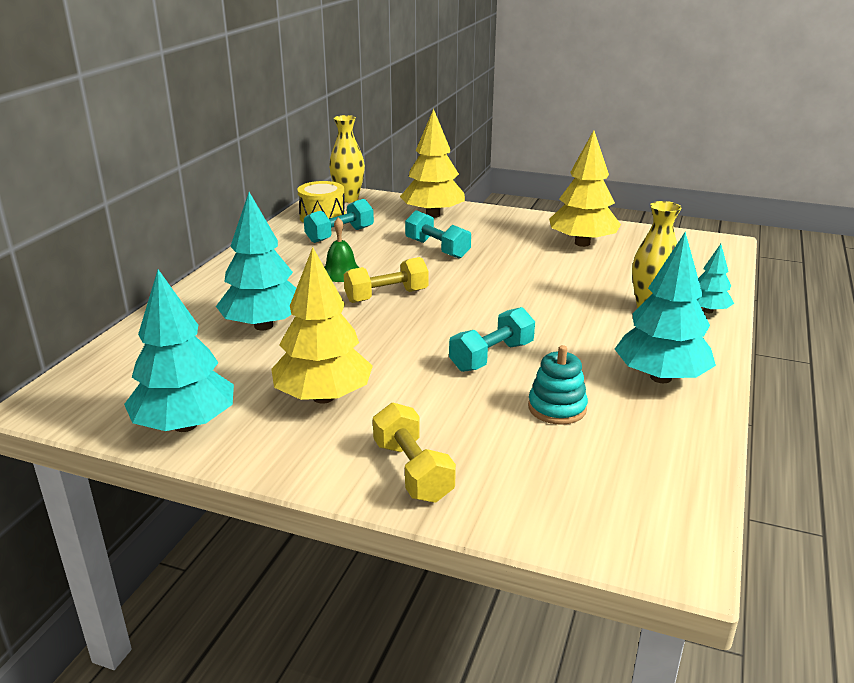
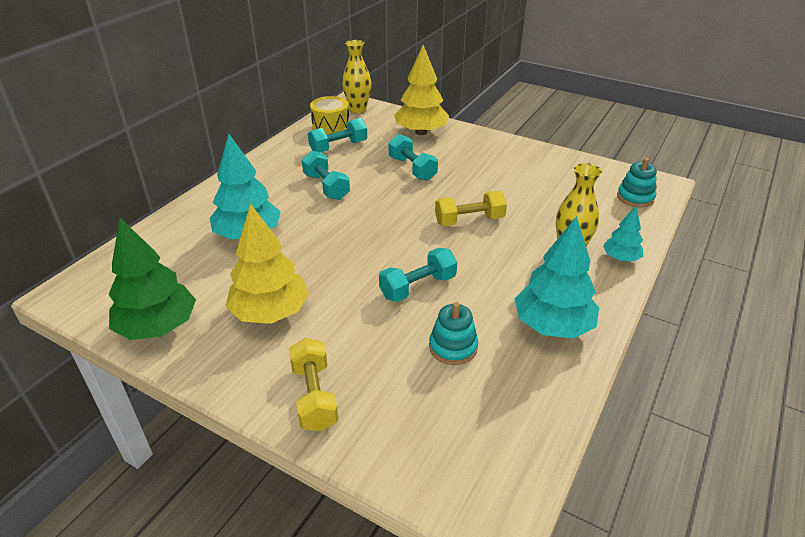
camera: 10 degrees right, 10 degrees up
(185, 425) = (158, 327): turquoise tree -> green tree
(341, 273) = (326, 186): green bell -> turquoise dumbbell
(386, 296) = (354, 214): yellow dumbbell -> yellow dumbbell (469, 220)
(582, 243) = (537, 173): yellow tree -> none
(699, 256) = (635, 197): none -> turquoise stacking toy

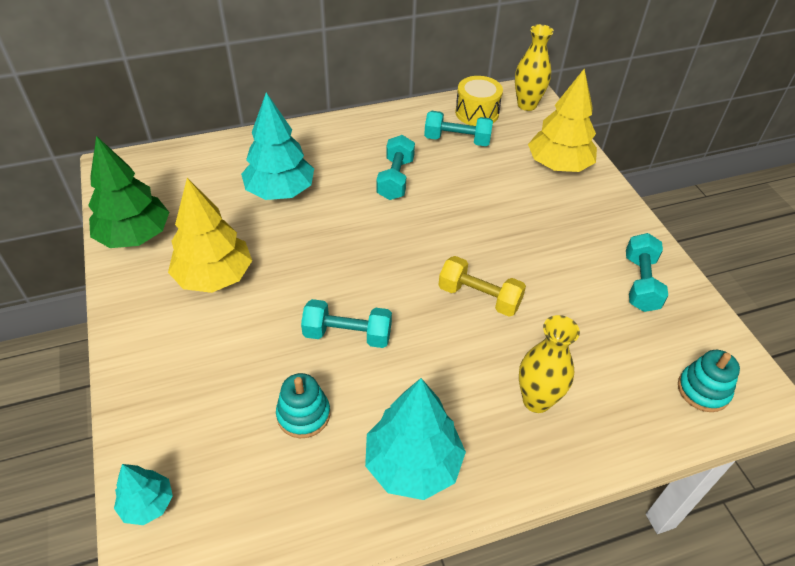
camera: 40 degrees right, 10 degrees up
(314, 396) = (160, 374): yellow dumbbell -> none
(412, 168) = (497, 204): turquoise dumbbell -> turquoise dumbbell (640, 283)
(620, 258) = (581, 447): turquoise tree -> turquoise tree (147, 504)

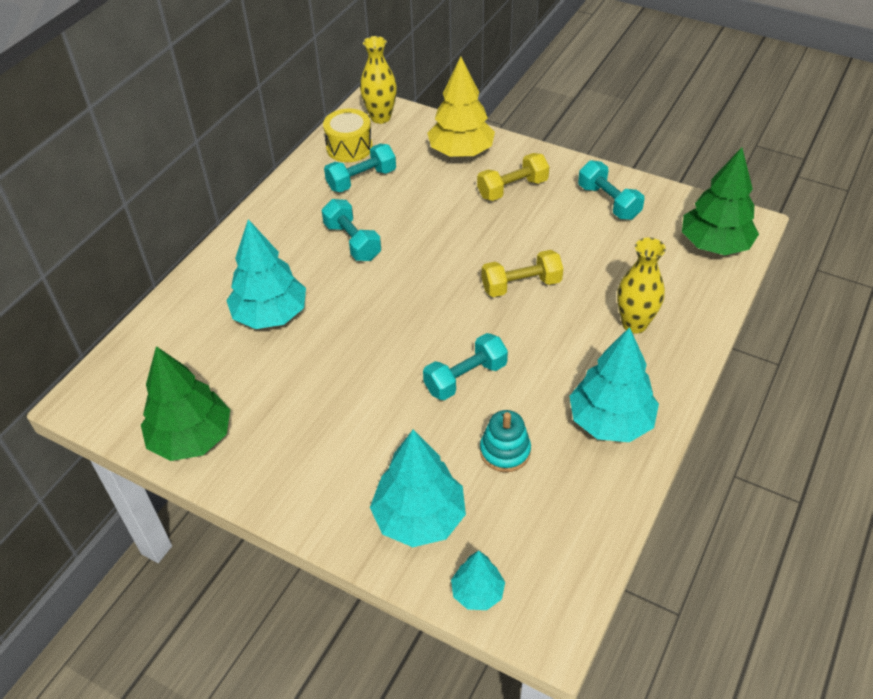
camera: 40 degrees left, 0 degrees up
(185, 410) = (419, 518): none -> turquoise tree
(214, 277) = (308, 416): yellow tree -> none
(566, 218) = (512, 189): none -> yellow dumbbell
(703, 390) = (715, 245): turquoise stacking toy -> green tree

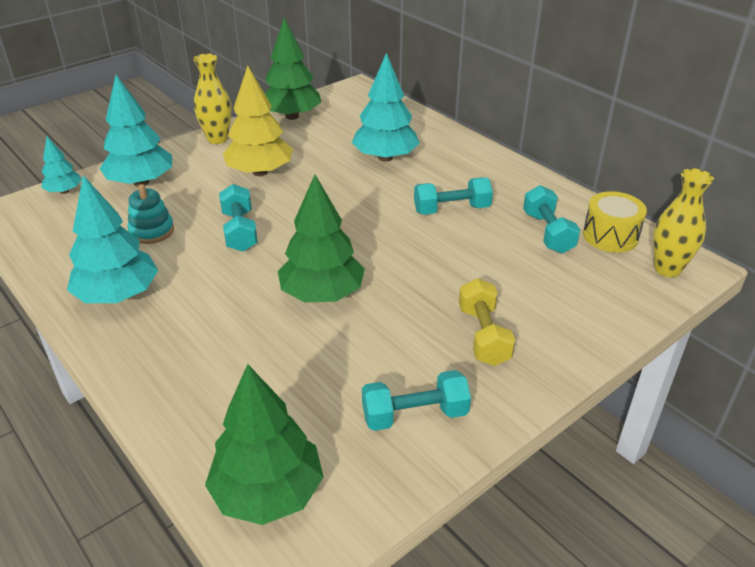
camera: 110 degrees right, 10 degrees down
(461, 152) = (574, 314): yellow tree -> yellow tree (260, 172)
(521, 285) = (322, 294): yellow dumbbell -> green tree
(634, 324) = (207, 356): yellow vase -> yellow vase (217, 139)

